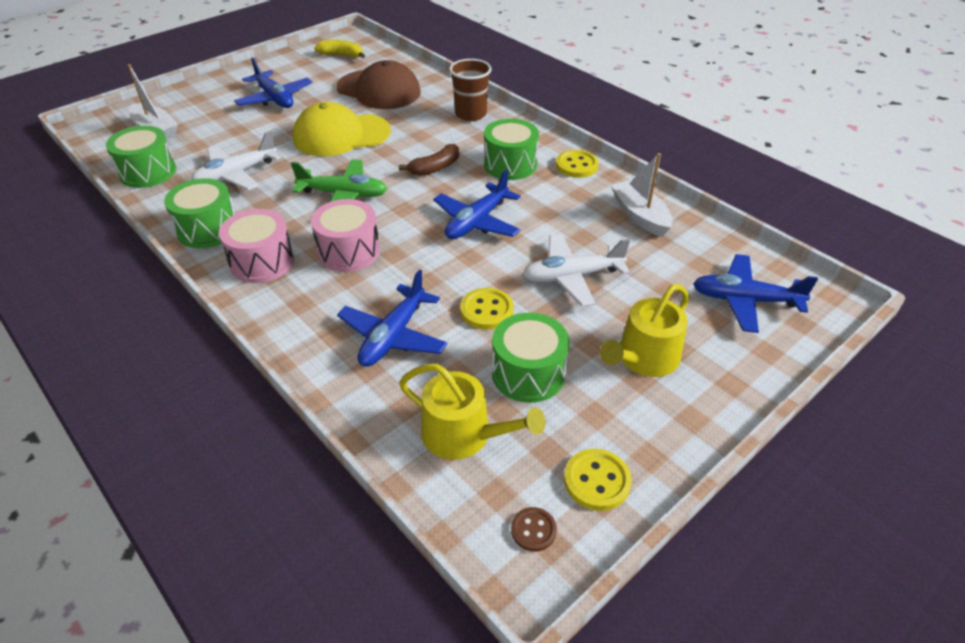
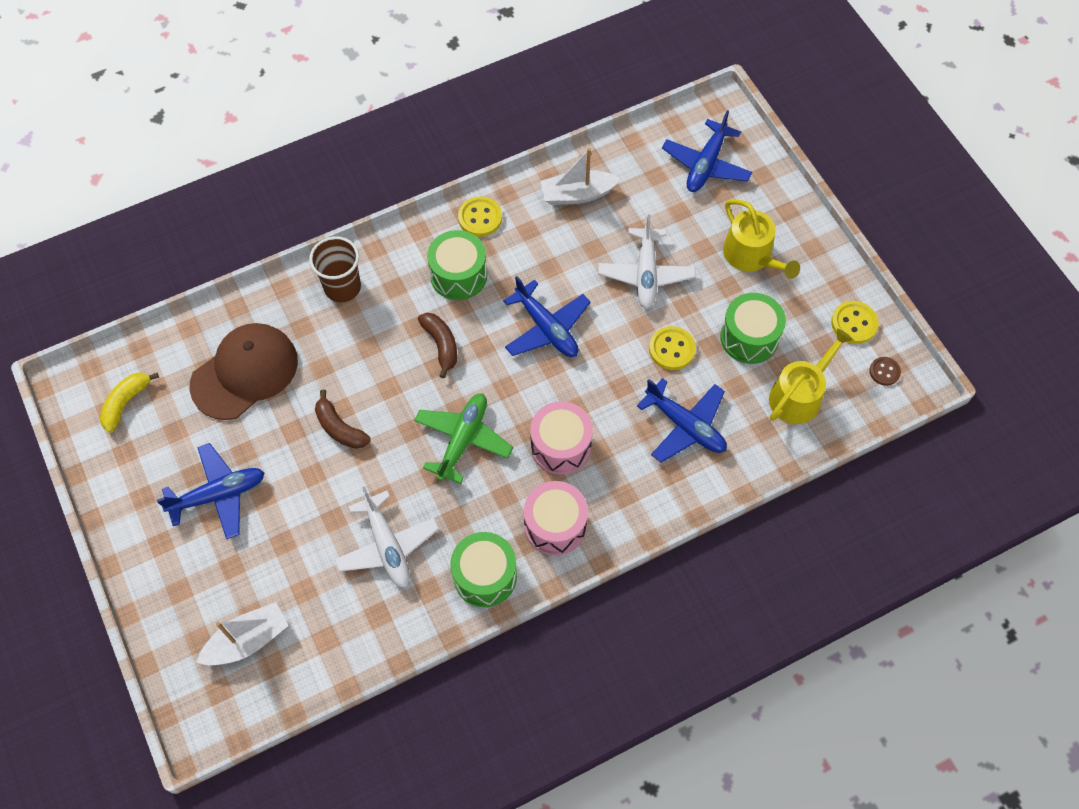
camera: 75 degrees left, 20 degrees up
(148, 172) = (348, 644): green drum -> none
(341, 135) = (339, 428): yellow cap -> brown banana

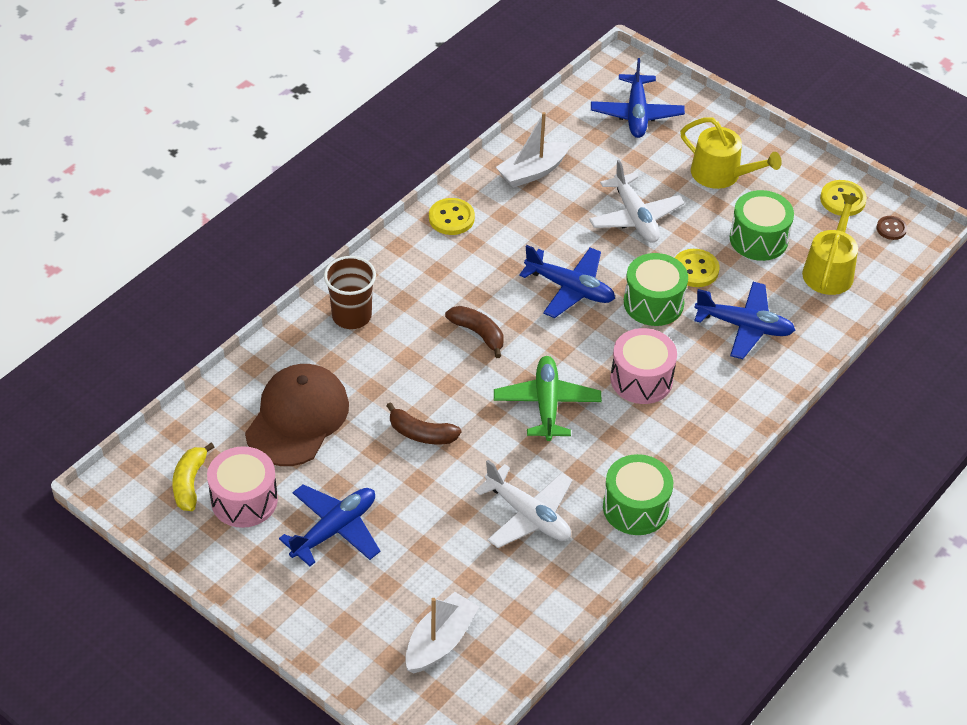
camera: 25 degrees left, 15 degrees down
(458, 275) = (459, 271): green drum -> green drum (653, 303)
(555, 525) = (675, 444): pink drum -> pink drum (244, 500)

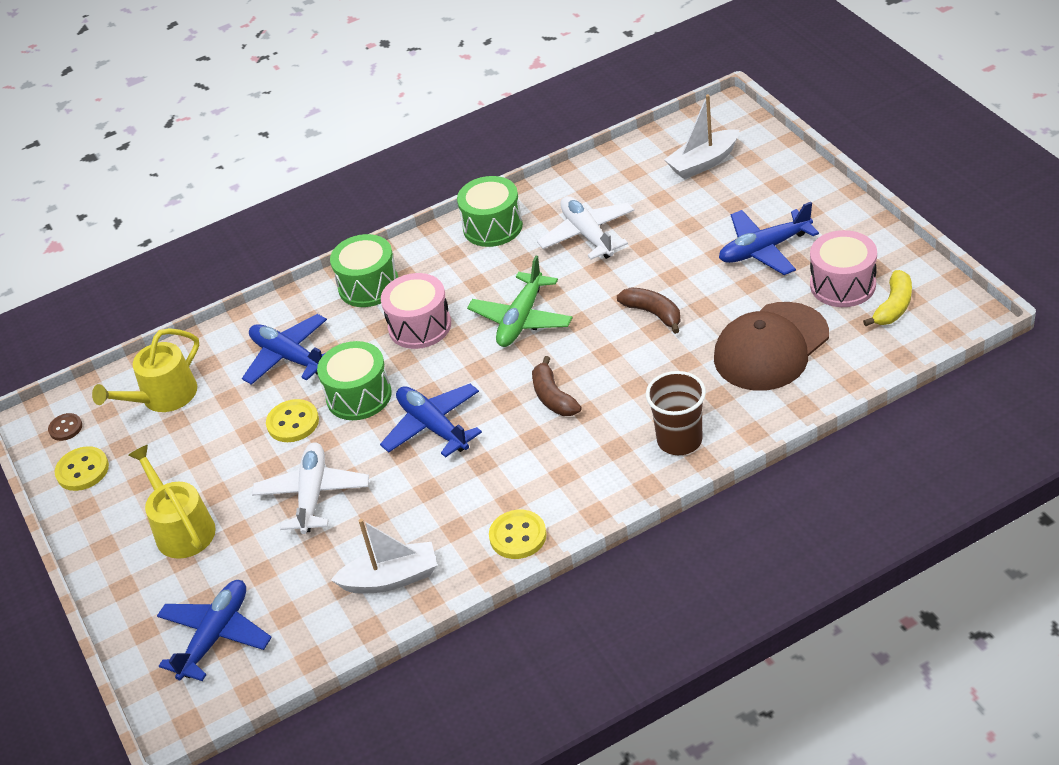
camera: 150 degrees left, 5 degrees down
(758, 239) = (204, 443): green drum -> green drum (369, 286)

